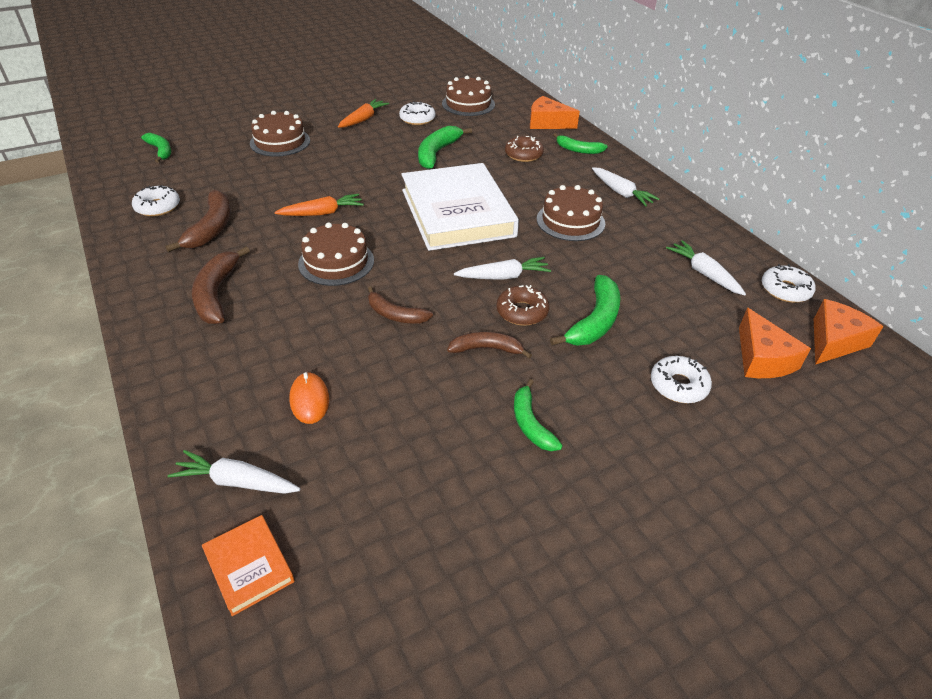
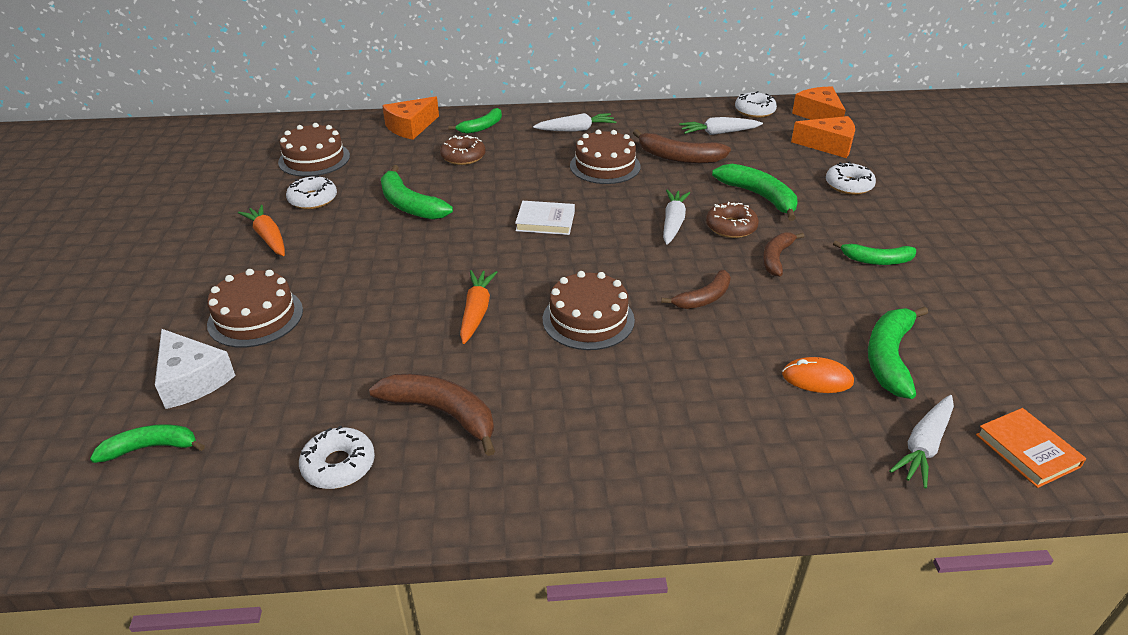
camera: 65 degrees left, 5 degrees down
(216, 294) = (601, 425): brown banana -> brown banana (679, 157)
(217, 143) = (192, 380): none -> white cheese
(249, 566) = (1027, 450): orange book -> orange book turned 75 degrees clockwise
(360, 447) = (889, 357): none -> green banana
(457, 213) = (545, 221): white book -> white book, size x0.42

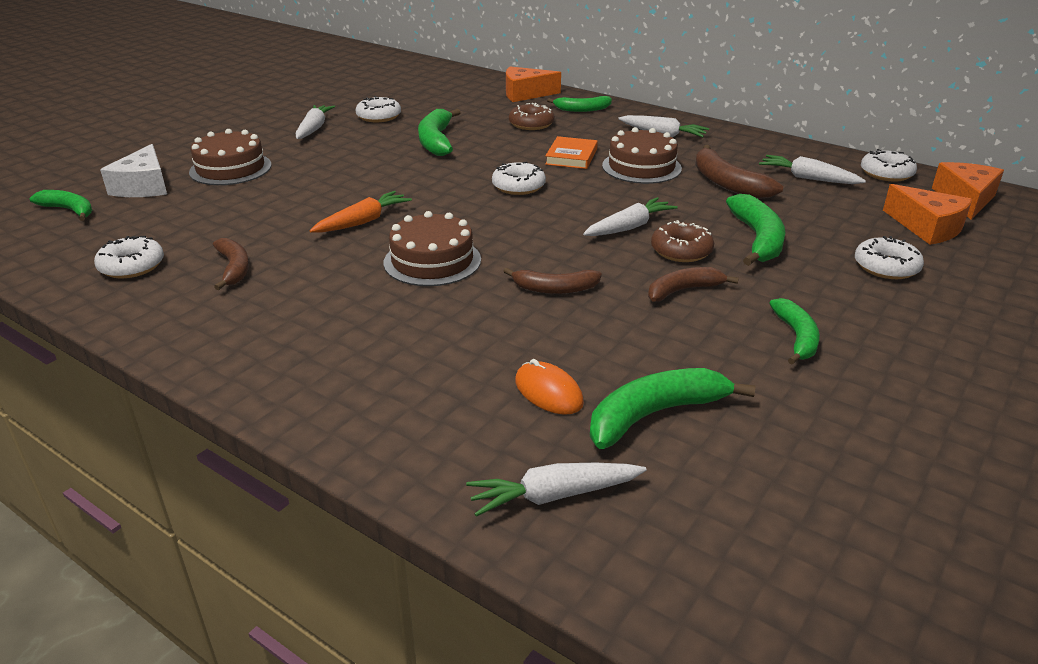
camera: 40 degrees right, 5 degrees down
(268, 237) = (314, 128): orange carrot -> white carrot
(314, 159) = (422, 93): brown cake -> none
(442, 413) = (234, 268): brown banana -> brown banana, size x0.66
(545, 221) = (518, 186): white book -> white donut
(877, 260) = (796, 337): green banana -> green banana turned 135 degrees counterclockwise
(1027, 450) = (662, 567): orange book -> orange book (571, 156)

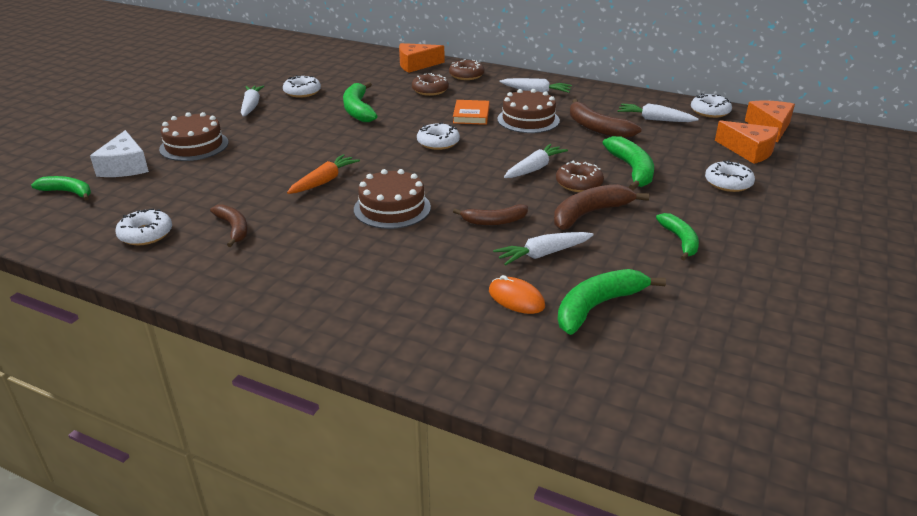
camera: 10 degrees left, 0 degrees up
(553, 496) = (545, 371): white carrot -> white carrot (543, 254)
(582, 109) = (466, 75): green banana -> brown donut
(683, 290) = (589, 214): brown banana -> brown banana, size x1.52

